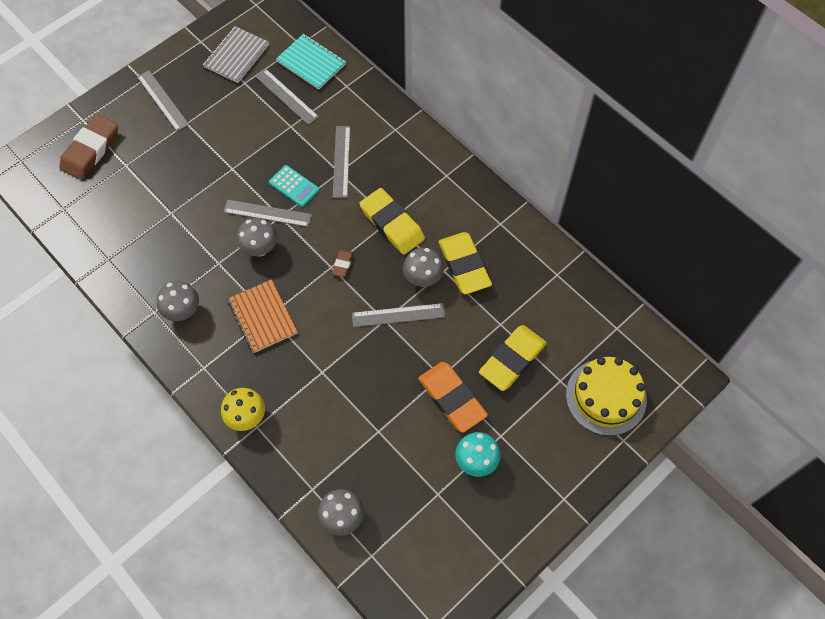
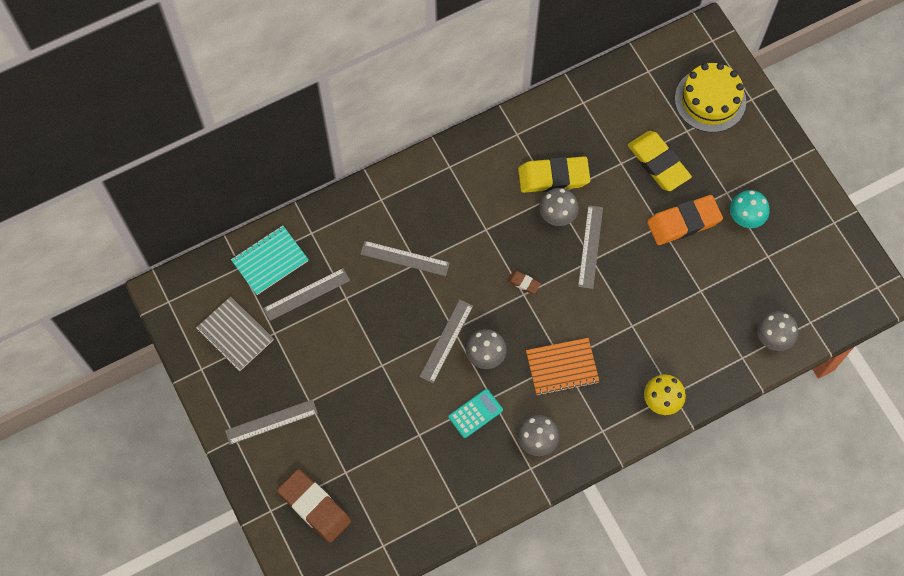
camera: 75 degrees left, 5 degrees up
(294, 186) = (421, 309): turquoise calculator -> turquoise calculator (475, 413)
(392, 224) = (491, 228): yellow eraser -> none

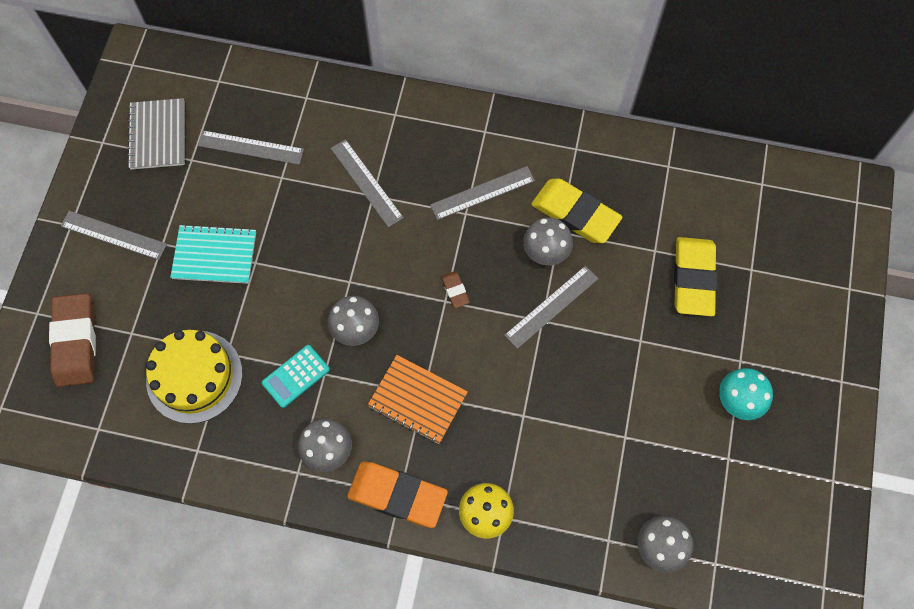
camera: 40 degrees right, 0 degrees up
(270, 261) = (248, 94): turquoise notebook -> turquoise notebook (214, 255)
(446, 341) = (333, 287): grey ruler -> grey ruler (482, 192)
(475, 413) = (296, 376): turquoise calculator -> turquoise calculator turned 135 degrees clockwise
(683, 222) = (668, 356): orange eraser -> orange eraser (397, 495)
(710, 100) = (803, 257): yellow cake -> yellow cake (194, 376)

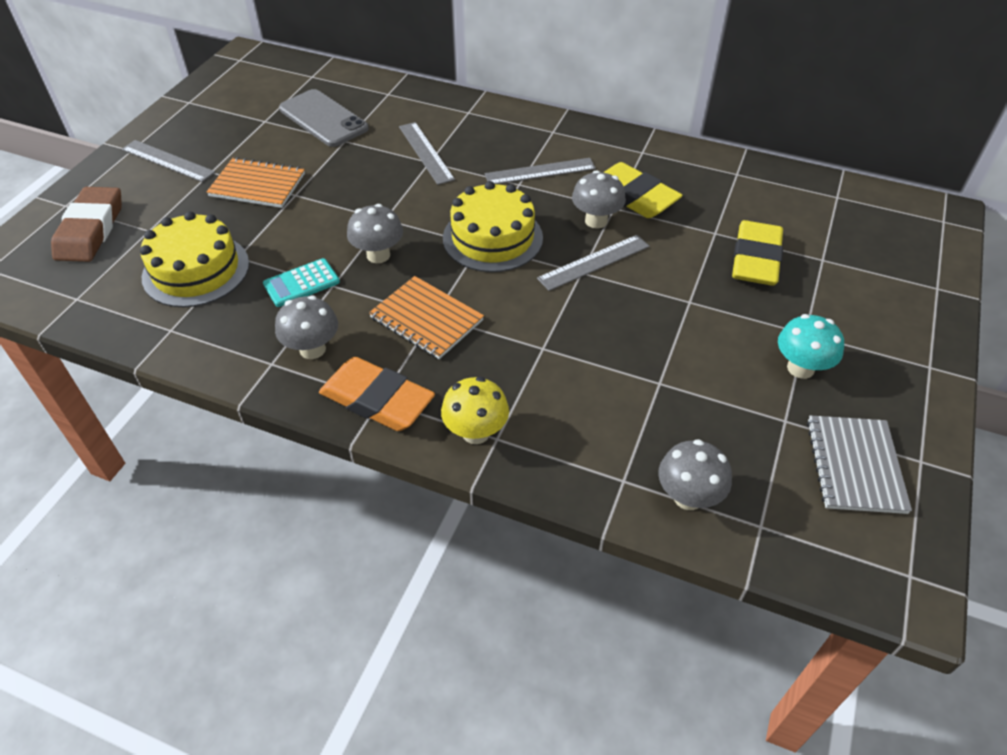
camera: 10 degrees right, 20 degrees down
(158, 135) = (241, 102): grey notebook -> grey notebook (854, 465)
(214, 255) = (257, 185): turquoise notebook -> orange notebook
(250, 147) = (323, 119): grey ruler -> grey phone
(455, 290) = (492, 238): brown eraser -> yellow cake

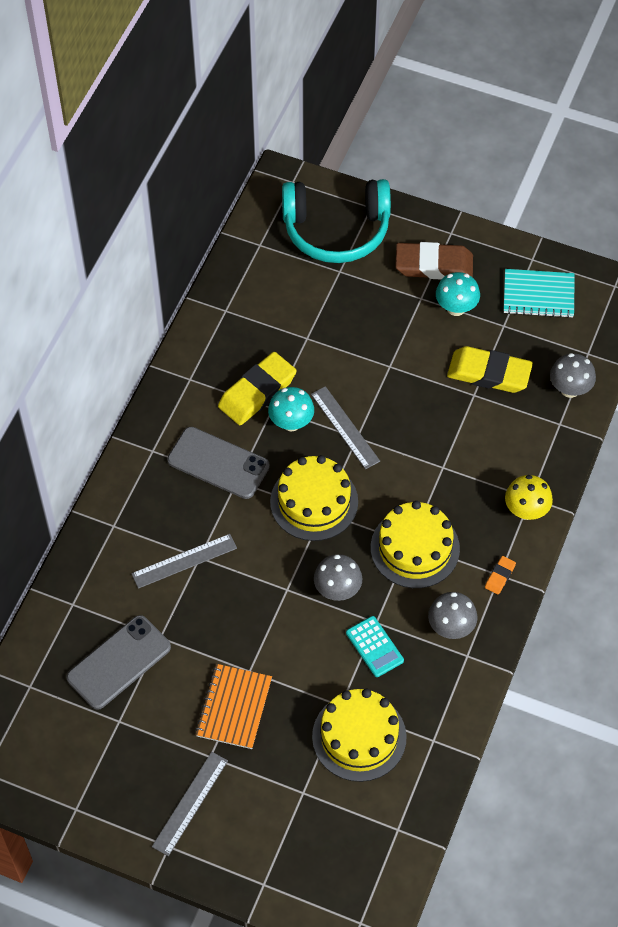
camera: 90 degrees left, 10 degrees up
(91, 230) = (302, 846): brown eraser -> brown eraser (434, 265)
(377, 399) = (500, 576): orange eraser -> orange eraser, size x0.45
(426, 319) = (415, 548): orange notebook -> yellow cake
(540, 171) = (218, 463): grey ruler -> grey phone
(596, 221) = (291, 422): grey mushroom -> turquoise mushroom
(755, 259) = (340, 315): yellow eraser -> yellow eraser (489, 373)
(854, 465) = (538, 295): grey notebook -> turquoise notebook
(886, 257) = (336, 230): none -> turquoise headphones

